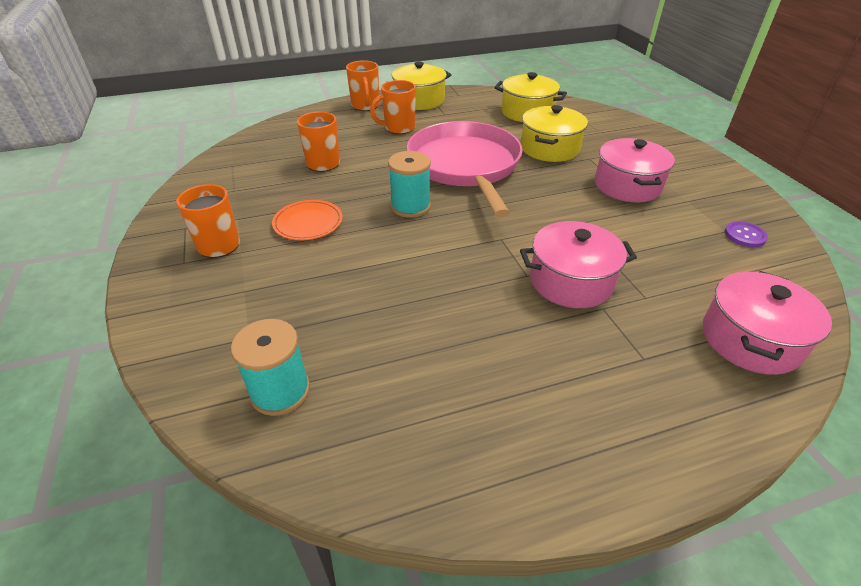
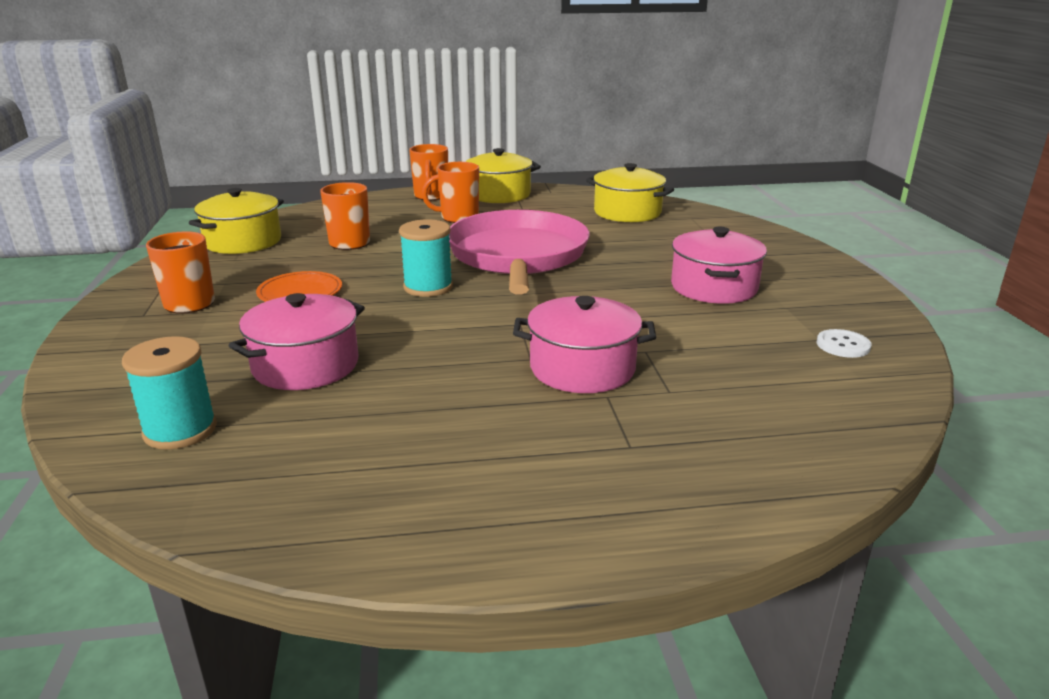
camera: 10 degrees right, 15 degrees down
(550, 148) = (634, 247): yellow pot -> yellow pot (243, 242)
(745, 235) = (843, 345): purple button -> white button
(750, 339) = (784, 443): pink pot -> pink pot (305, 365)

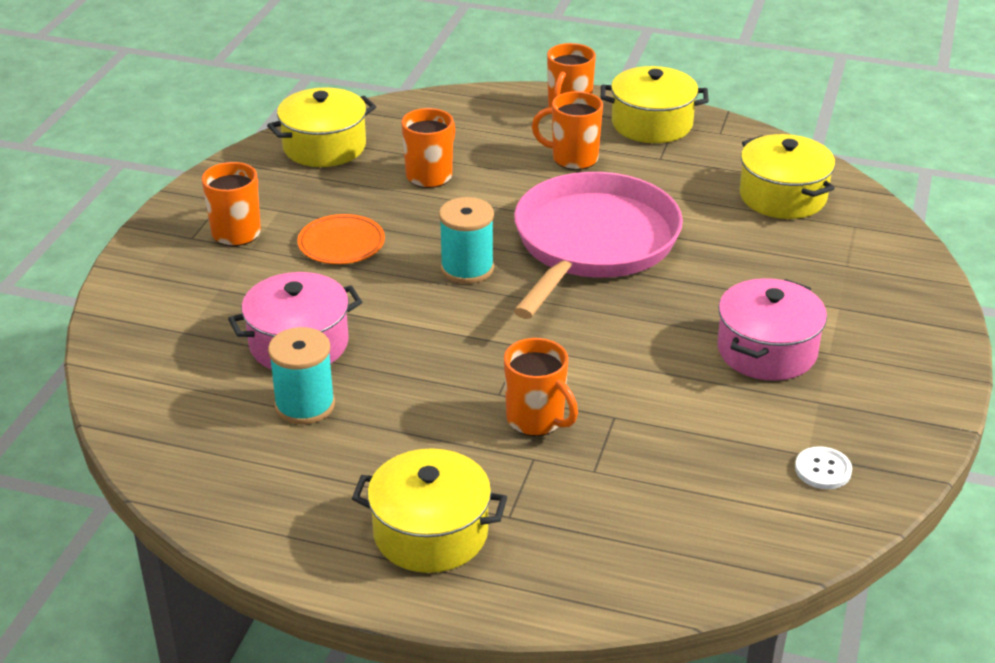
camera: 25 degrees right, 10 degrees up
(180, 430) = (172, 387): turquoise spool -> turquoise spool (305, 405)
(567, 482) = (430, 533): none -> yellow pot
(582, 368) = (536, 420): pink pot -> orange mug

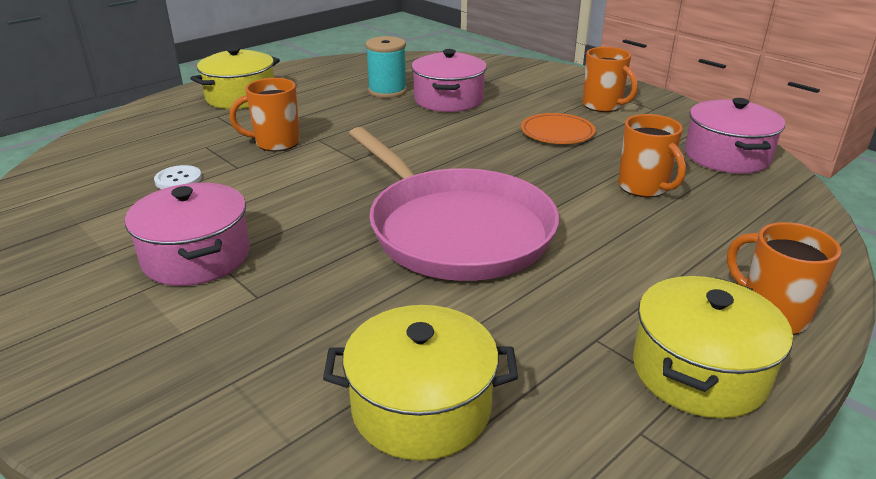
camera: 120 degrees right, 5 degrees down
(324, 147) = (727, 156): yellow pot -> pink pot
(467, 268) = (476, 166): turquoise spool -> none
(573, 158) = (633, 274): orange mug -> none
(823, 470) = (55, 222): white button -> white button (178, 179)

